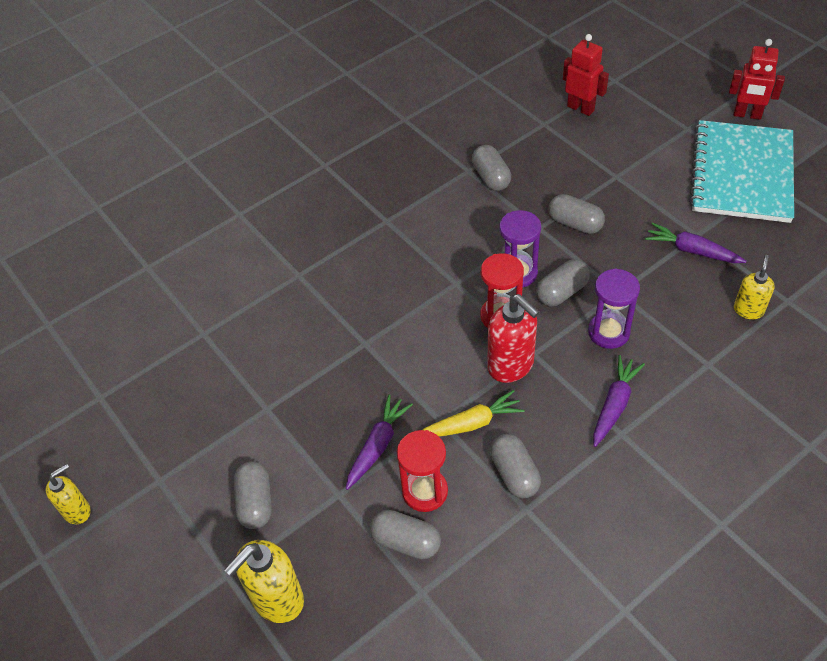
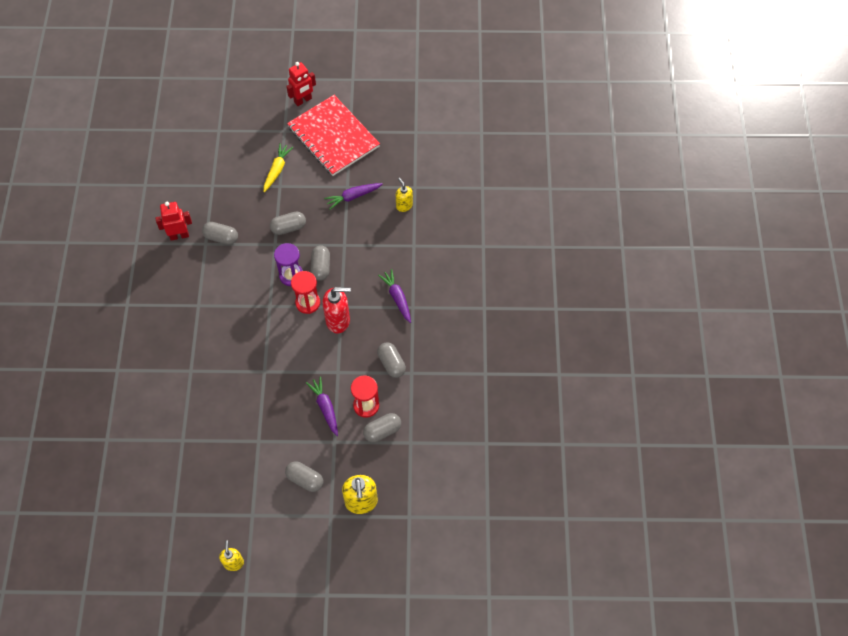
camera: 55 degrees left, 10 degrees up
(471, 423) = (351, 361): yellow carrot -> yellow carrot (277, 170)
(514, 474) = (391, 364): grey capsule -> grey capsule turned 45 degrees clockwise
(580, 108) = (220, 161): red robot -> red robot (179, 235)
(608, 332) = (360, 268): purple hourglass -> none
(741, 173) = (333, 137): turquoise notebook -> red notebook

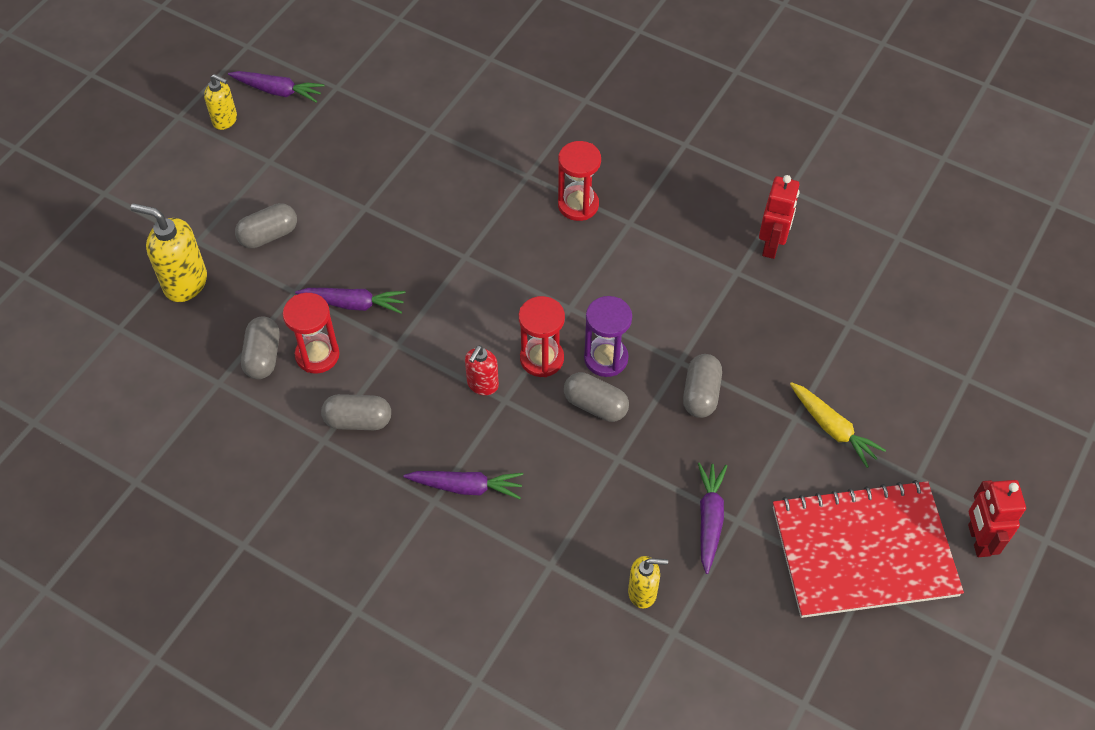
camera: 120 degrees right, 5 degrees down
(194, 547) = (278, 91): none -> purple carrot
(199, 335) = (578, 205): none -> red hourglass
(221, 238) = (735, 296): grey capsule -> none
(338, 321) = (482, 385): red soap dispenser -> red soap dispenser, size x0.61

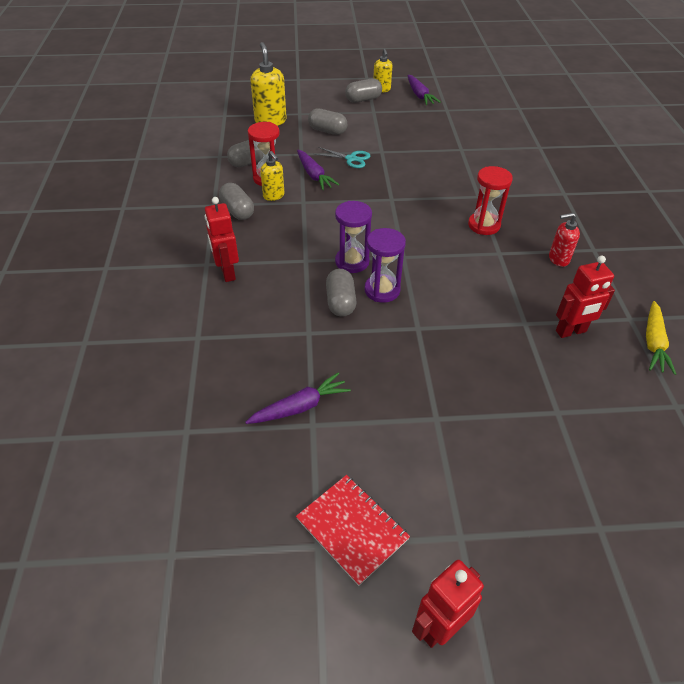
camera: 55 degrees right, 10 degrees down
(352, 247) = (351, 159): none -> turquoise scissors
(466, 487) = (227, 273): purple carrot -> red robot
(482, 385) = (308, 246): red soap dispenser -> red soap dispenser (558, 259)
(541, 358) = (352, 262): red hourglass -> purple hourglass
(643, 592) = (208, 397): yellow soap dispenser -> yellow soap dispenser (274, 196)
(701, 394) = (402, 351): grey capsule -> grey capsule (363, 99)
(832, 428) = (450, 448): yellow carrot -> yellow carrot (653, 343)
(863, 551) = (352, 529): red notebook -> red notebook, size x0.55

